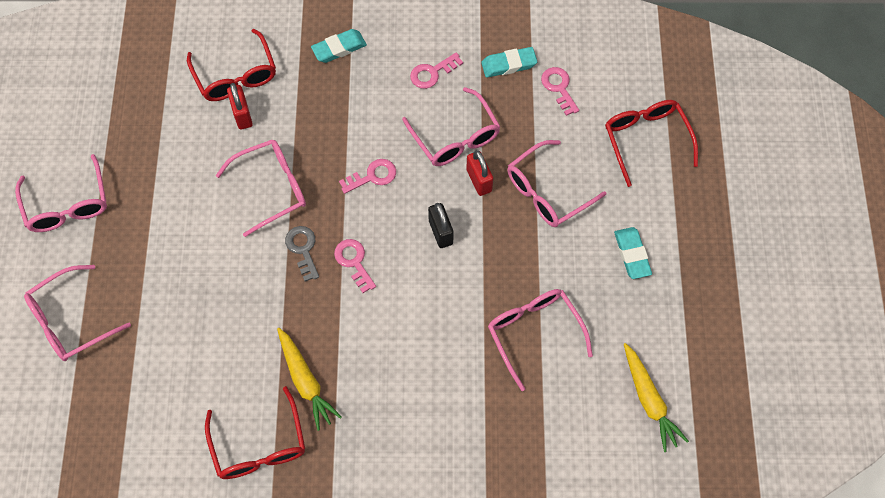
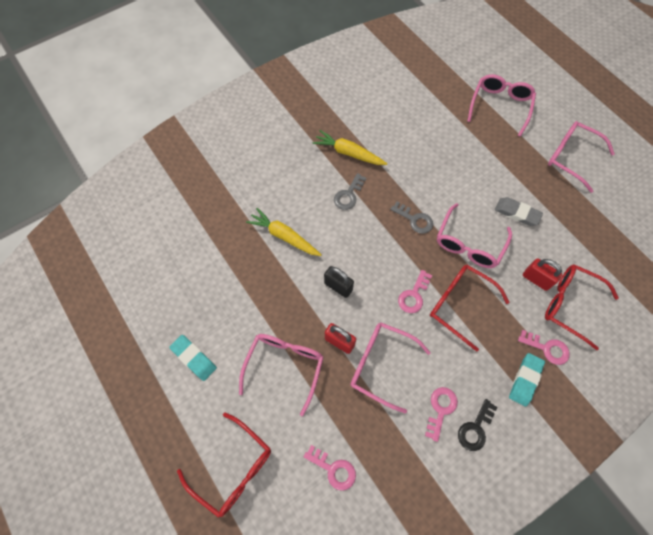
camera: 145 degrees right, 0 degrees up
(191, 186) = (517, 213): none -> grey eraser
(259, 445) = (346, 111): red glasses -> red glasses (459, 304)
(349, 326) = (348, 195): none -> grey key
(354, 262) = (377, 232): pink key -> pink key (547, 348)
(415, 43) = (475, 428): none -> black key
(508, 64) = (388, 462): turquoise eraser -> none
(534, 333) = (232, 261): pink glasses -> none
(649, 400) = (132, 265): yellow carrot -> yellow carrot (284, 236)

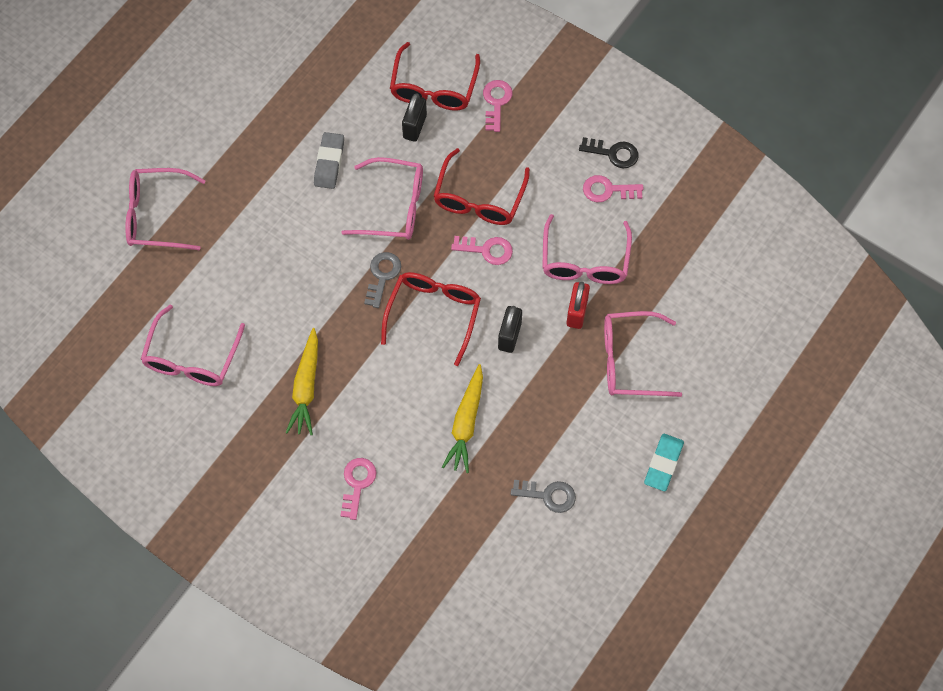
camera: 110 degrees left, 0 degrees up
(233, 469) = (757, 371): red glasses -> red glasses (434, 313)
(333, 469) = (713, 274): pink key -> pink key (357, 484)
(348, 195) = (374, 365): grey key -> grey key (548, 495)
(525, 380) = (541, 117): turquoise eraser -> none
(536, 279) = (414, 126): red padlock -> black padlock
(571, 157) = (218, 116): pink glasses -> pink glasses (191, 358)

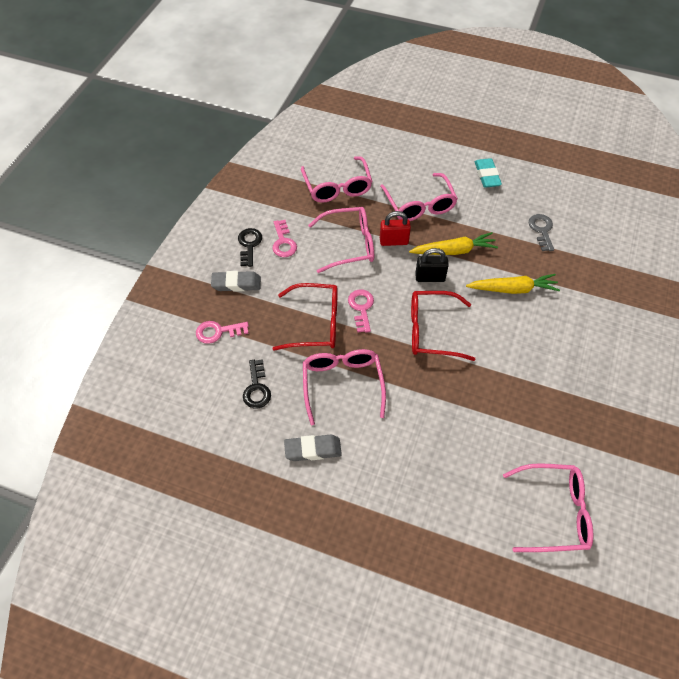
camera: 105 degrees left, 10 degrees down
(156, 215) = (420, 601): pink glasses -> pink glasses (337, 187)
(306, 387) = (537, 407): yellow carrot -> yellow carrot (454, 251)
(357, 484) = (597, 348): pink key -> none
(382, 276) = (412, 376): grey key -> none
(414, 126) = (256, 388): black padlock -> black key
(433, 88) = (212, 383): red glasses -> none
(558, 130) = (236, 284): none -> grey eraser
(663, 464) = (487, 175): turquoise eraser -> turquoise eraser turned 75 degrees clockwise

